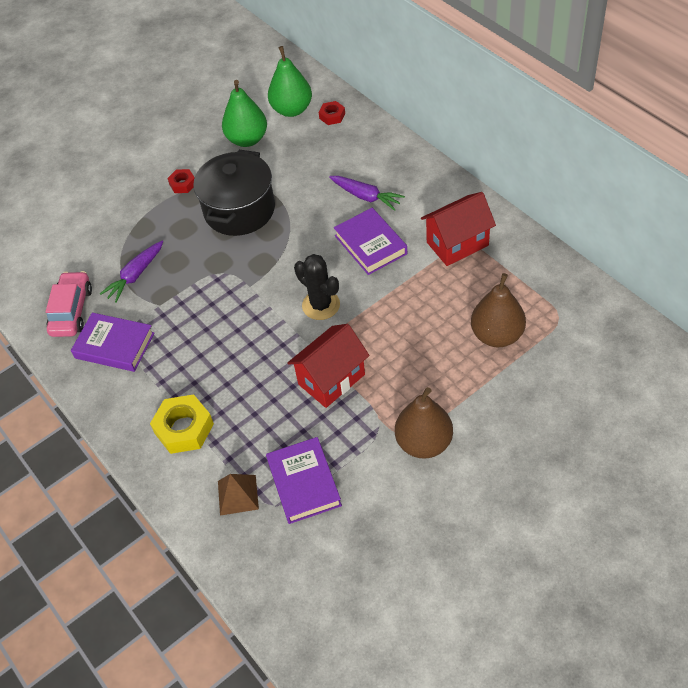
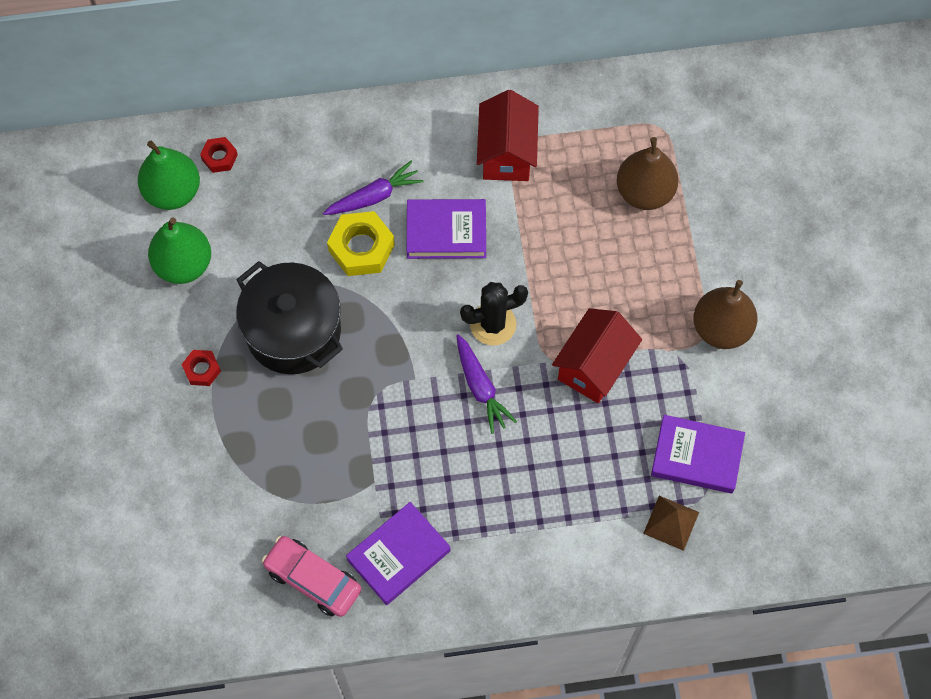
camera: 65 degrees left, 15 degrees up
(135, 275) = (310, 487): purple carrot -> purple carrot (480, 387)
(184, 429) = (559, 535): yellow nut -> yellow nut (361, 248)
(331, 379) = (594, 366): red house -> red house turned 45 degrees clockwise

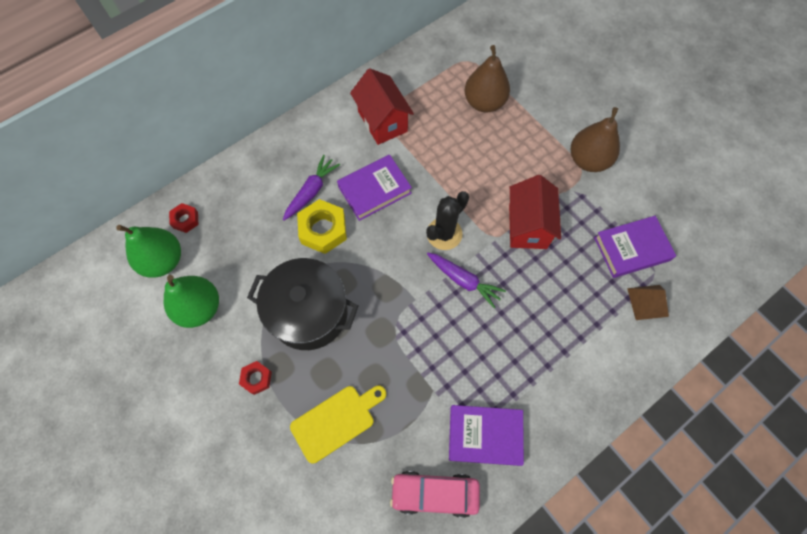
camera: 30 degrees left, 0 degrees up
(257, 456) = (336, 421): none -> yellow cutting board
(398, 555) = (485, 435): purple book -> purple book turned 75 degrees clockwise

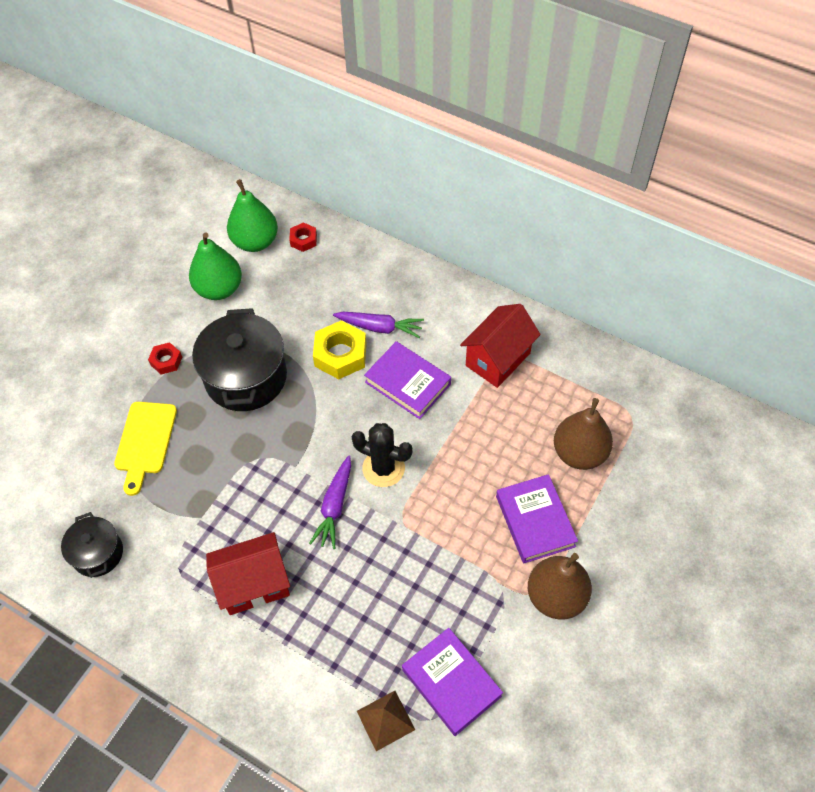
camera: 70 degrees right, 10 degrees down
(336, 421) = (145, 442): yellow cutting board -> yellow cutting board turned 60 degrees clockwise
(434, 493) = (98, 553): pink car -> black pot
(485, 435) = (168, 582): purple book -> purple book (535, 521)
(527, 226) = (430, 552): red house -> red house (254, 584)

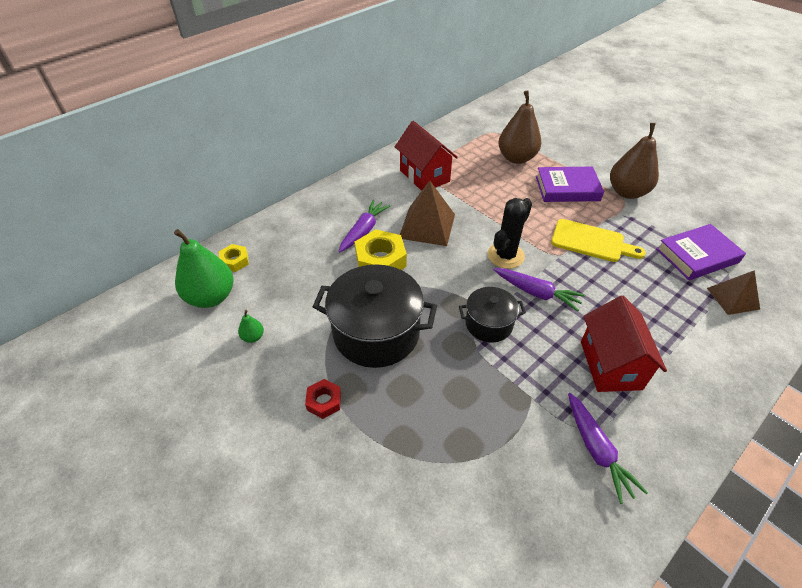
camera: 75 degrees left, 10 degrees down
(98, 553) = (563, 512): black pot -> black pot (489, 324)
(145, 442) = (425, 439): yellow cutting board -> yellow cutting board (591, 242)
(157, 576) = (596, 450): none -> purple carrot
(219, 289) = (253, 337): green pear -> green pear, size x0.43
(303, 240) = (235, 261): red nut -> yellow nut
(408, 383) = (427, 226): purple book -> brown pyramid

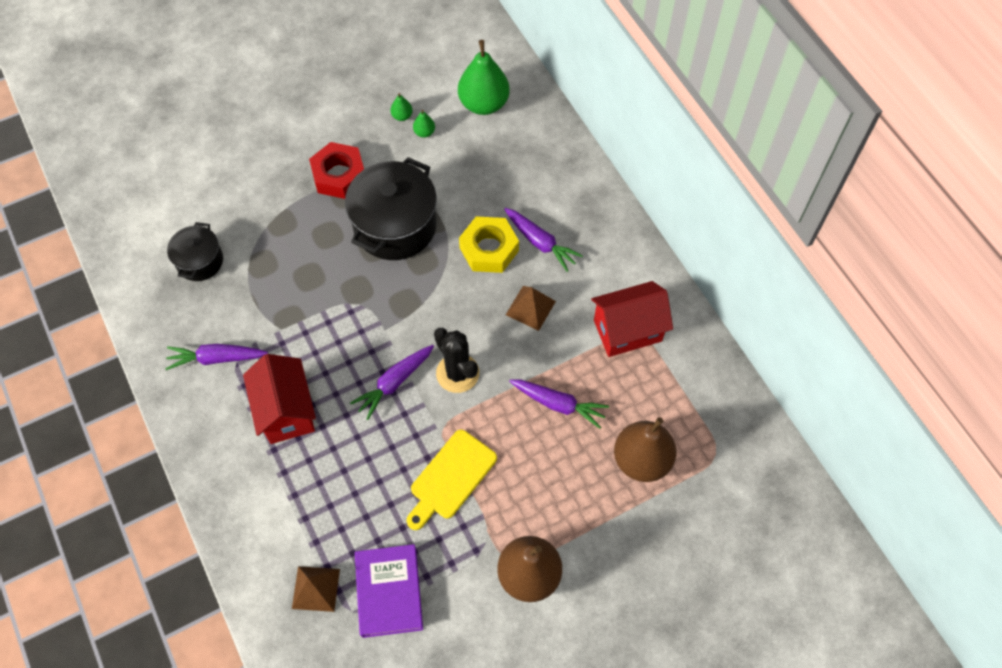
camera: 105 degrees right, 15 degrees up
(231, 362) = (402, 116): none -> green pear
(235, 261) = (527, 124): yellow nut -> none
(324, 401) = (339, 175): red nut -> red nut, size x1.80
(427, 226) = (530, 308): brown pyramid -> brown pyramid, size x0.65
(489, 324) = (371, 323): black pot -> black pot (200, 261)
(499, 199) = (558, 404): none -> purple carrot
(567, 188) = (557, 498): purple book -> none
(610, 365) = (286, 411): red house -> red house turned 60 degrees clockwise

